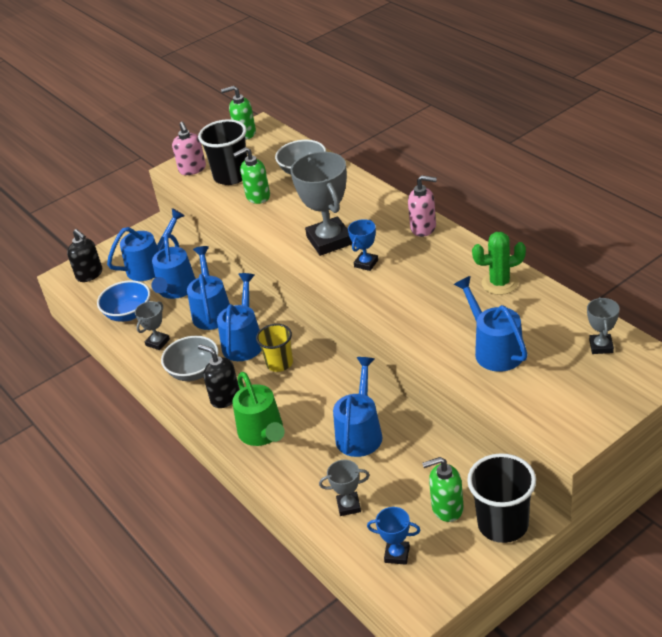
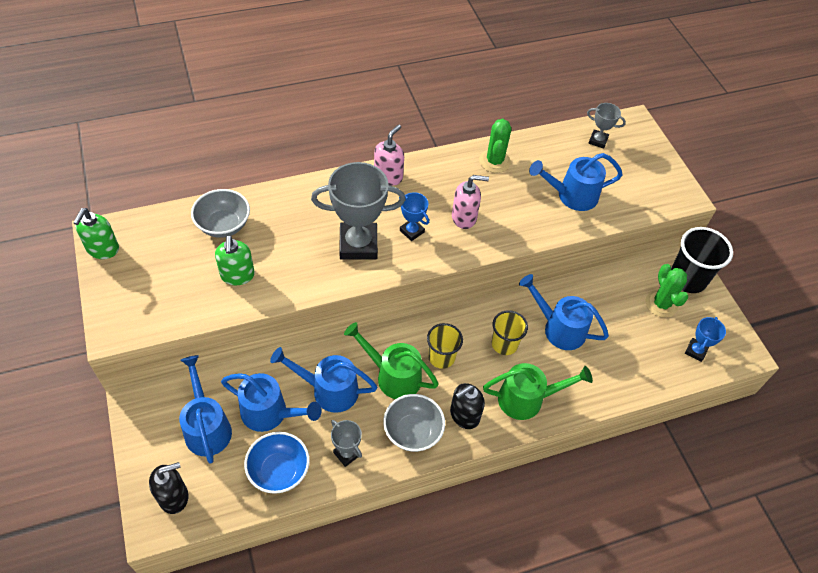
camera: 80 degrees left, 15 degrees up
(192, 169) = (130, 317): pink soap dispenser -> pink soap dispenser (464, 218)
(231, 176) = (178, 286): black cup -> none
(244, 341) = (392, 376): blue watering can -> green watering can
(317, 399) = (504, 344): none -> yellow cup
(348, 506) = (636, 364): grey trophy -> none
(447, 508) = (661, 304): green soap dispenser -> green cactus

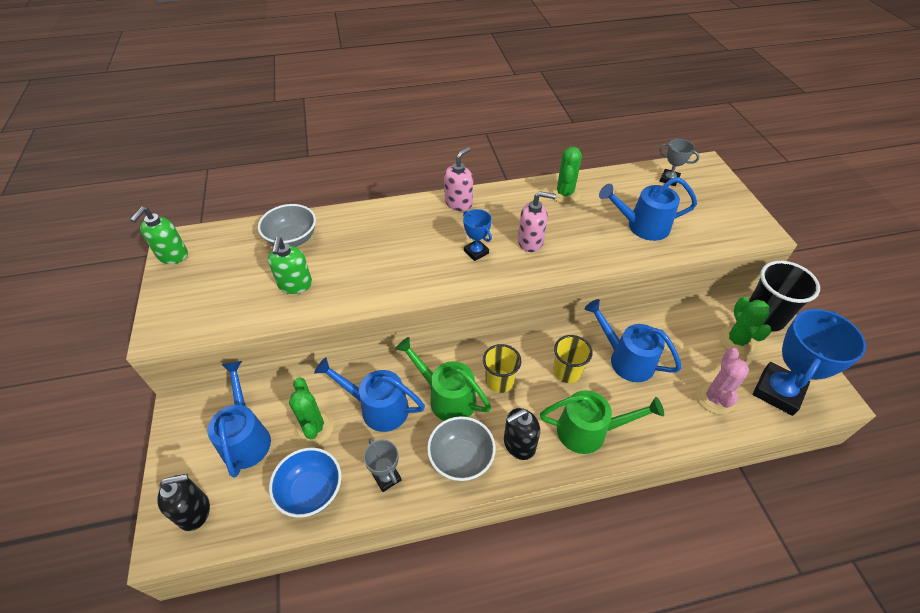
camera: 10 degrees right, 5 degrees down
(270, 413) = (314, 428): blue watering can -> green cactus
(358, 244) = (420, 262): grey trophy -> none
(639, 361) = (714, 398): none -> pink cactus
(695, 351) = (777, 391): blue trophy -> blue trophy, size x2.02

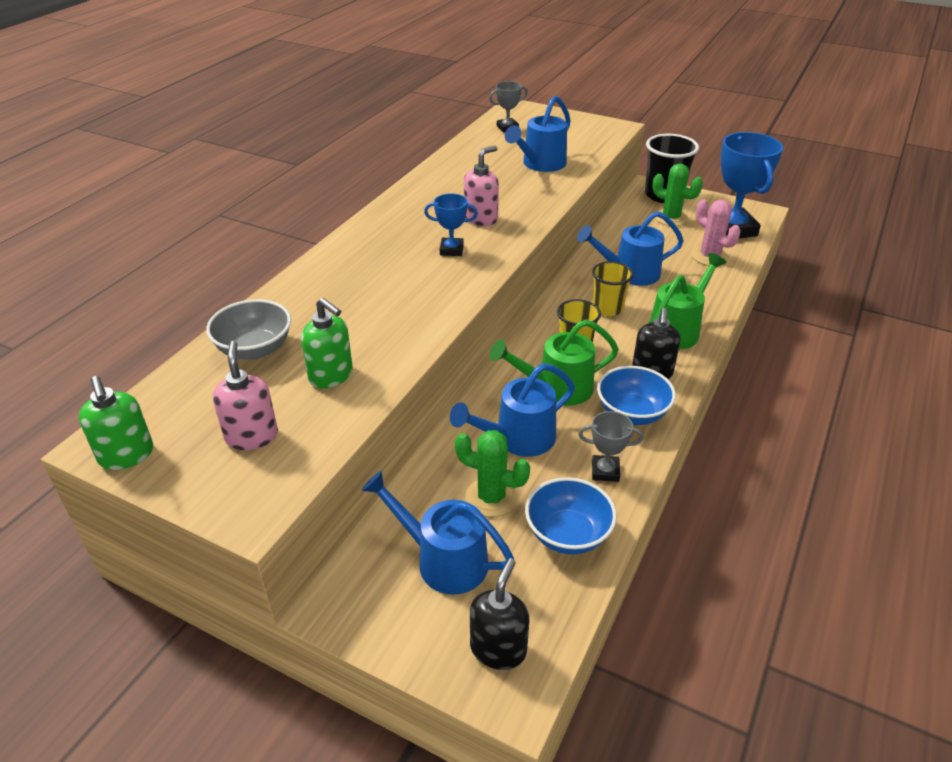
camera: 50 degrees left, 10 degrees down
(458, 203) = (372, 228): pink soap dispenser -> pink soap dispenser (251, 436)
(461, 458) = (632, 413): grey bowl -> blue bowl
(564, 194) = (449, 175): green cactus -> none

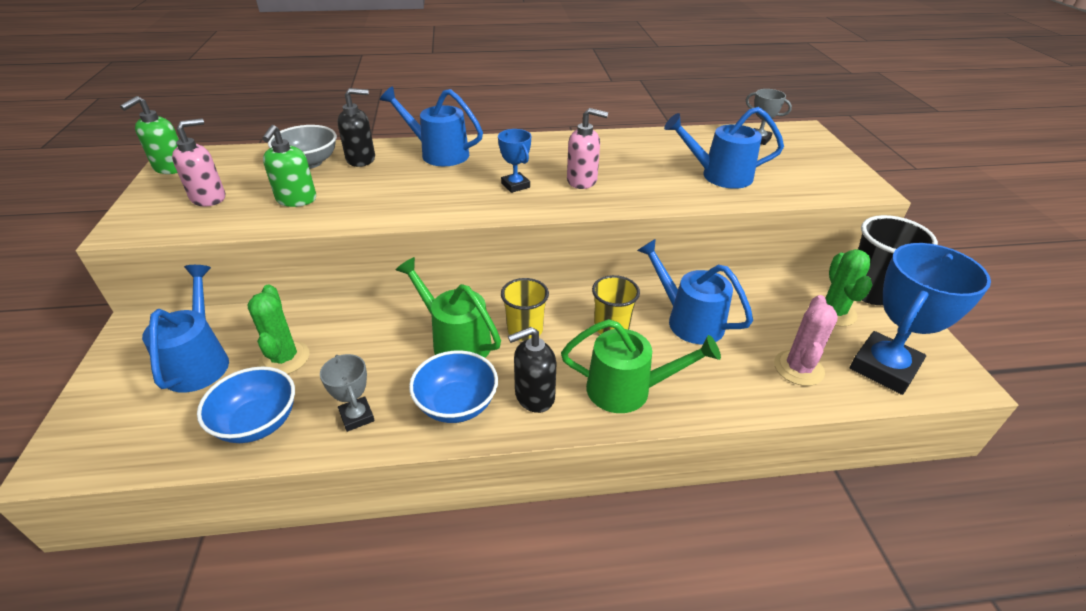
camera: 55 degrees right, 0 degrees up
(498, 649) = (107, 431): black soap dispenser -> black soap dispenser (361, 159)
(517, 439) = (367, 344): blue watering can -> blue watering can (438, 153)

